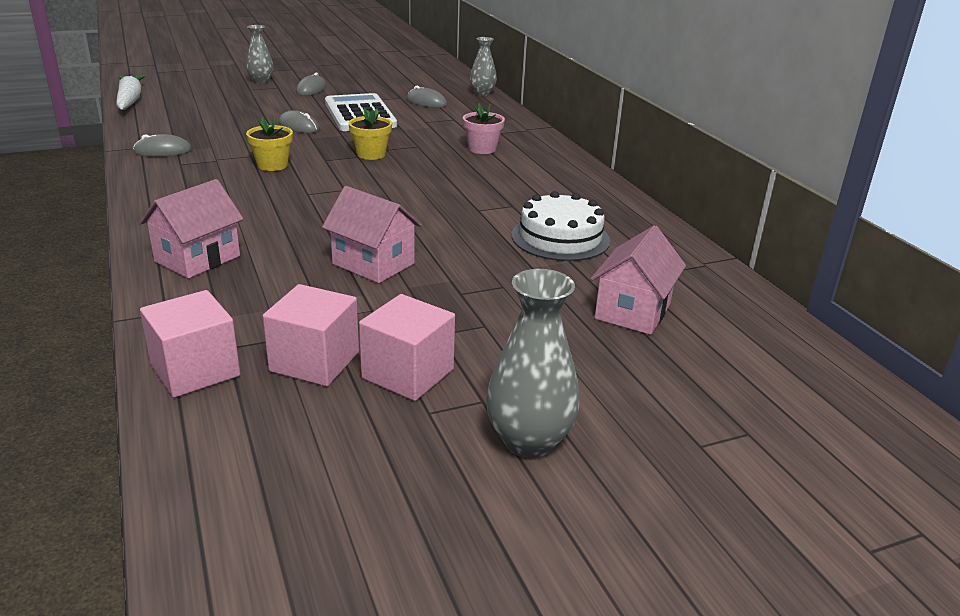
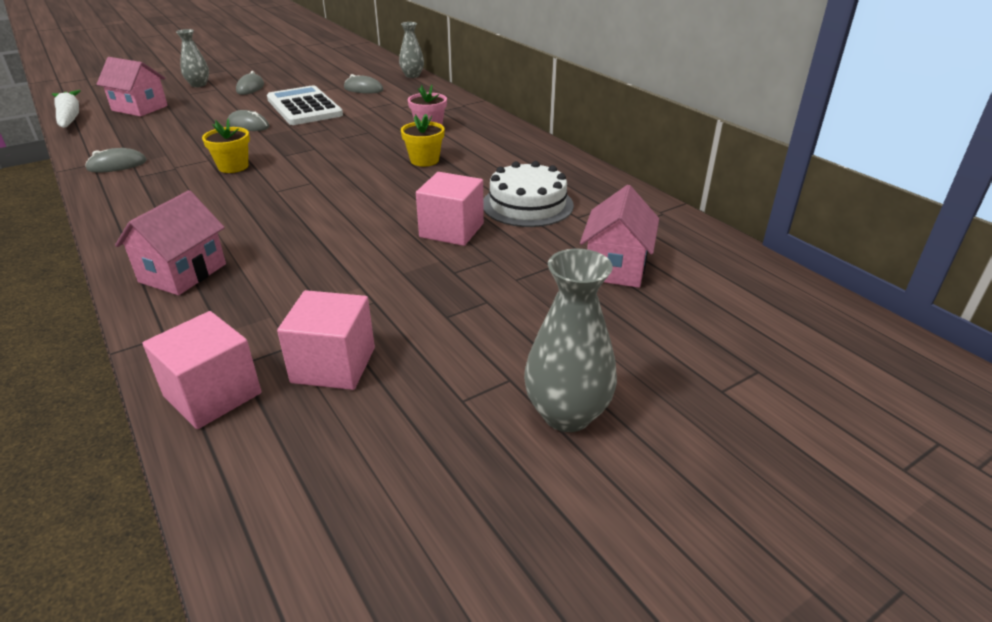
camera: 10 degrees left, 5 degrees up
(371, 154) = (326, 145): yellow flower pot -> yellow flower pot (424, 160)
(373, 264) = (361, 254): pink house -> pink house (139, 108)
(408, 374) = (429, 363): pink cube -> pink cube (451, 230)

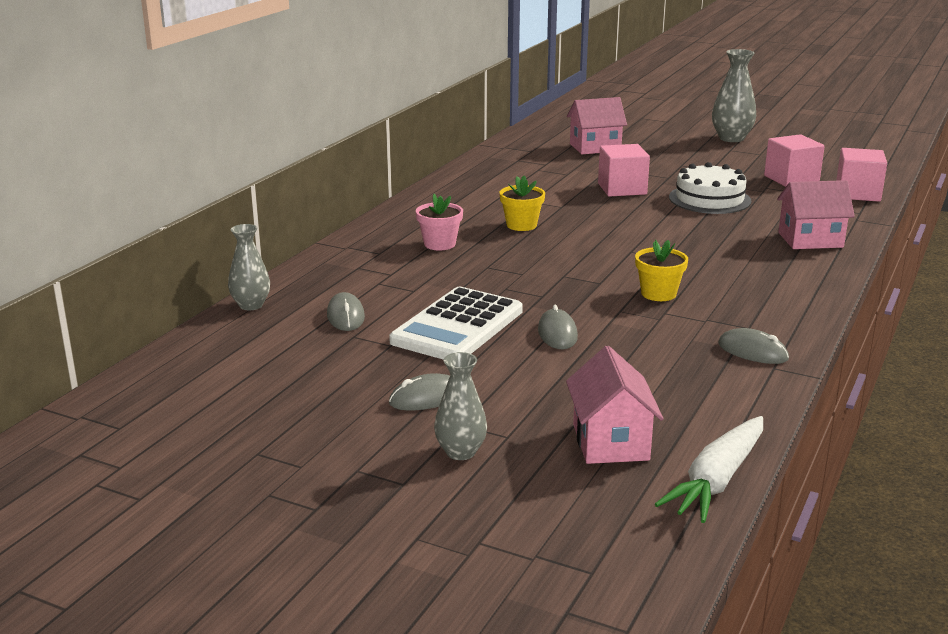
camera: 120 degrees left, 10 degrees down
(527, 205) = (549, 178): white cake -> white cake (709, 199)

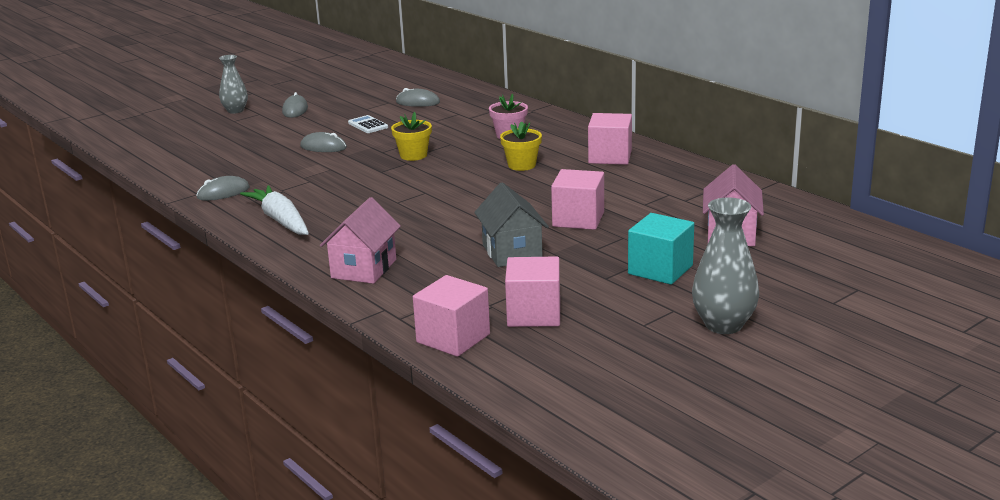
camera: 115 degrees right, 0 degrees up
(251, 305) = (461, 84): grey vase -> none
(457, 326) = (368, 125): white calculator -> white calculator, size x0.44
(468, 197) = (610, 157): none -> pink cube
(610, 442) = (194, 139): pink house -> none
(658, 294) = (339, 185): yellow flower pot -> yellow flower pot (413, 155)
(678, 158) = (660, 270): none -> turquoise cube
(709, 199) = (512, 252): white cake -> grey house
(717, 480) = (128, 153): white carrot -> white carrot (280, 220)

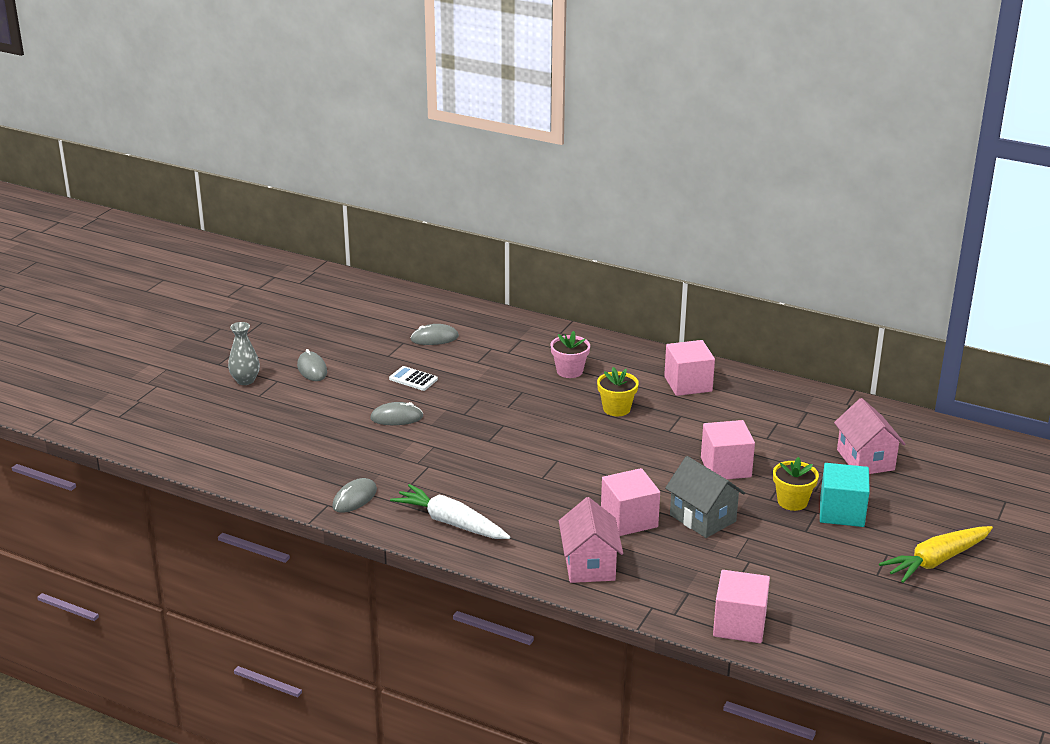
camera: 25 degrees left, 5 degrees up
(413, 155) = (500, 413): yellow flower pot -> yellow flower pot (792, 501)
(534, 314) = (782, 583): pink cube -> pink cube (629, 520)
(723, 325) = (936, 561): grey vase -> yellow carrot

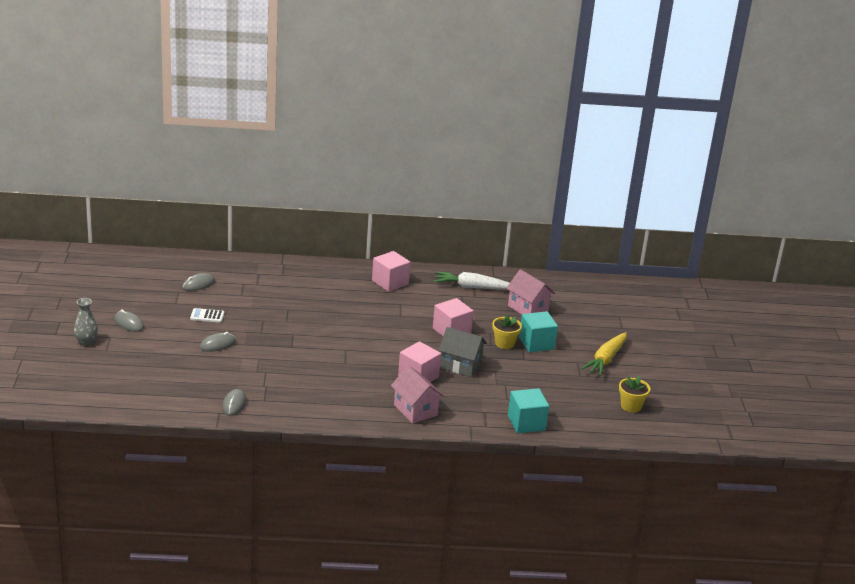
camera: 30 degrees left, 0 degrees up
(451, 523) = (310, 405): white carrot -> white carrot (472, 287)
(569, 371) = (308, 289): pink flower pot -> none
(616, 409) = (357, 308): yellow flower pot -> yellow flower pot (631, 406)
(739, 625) = (526, 423): pink cube -> turquoise cube

